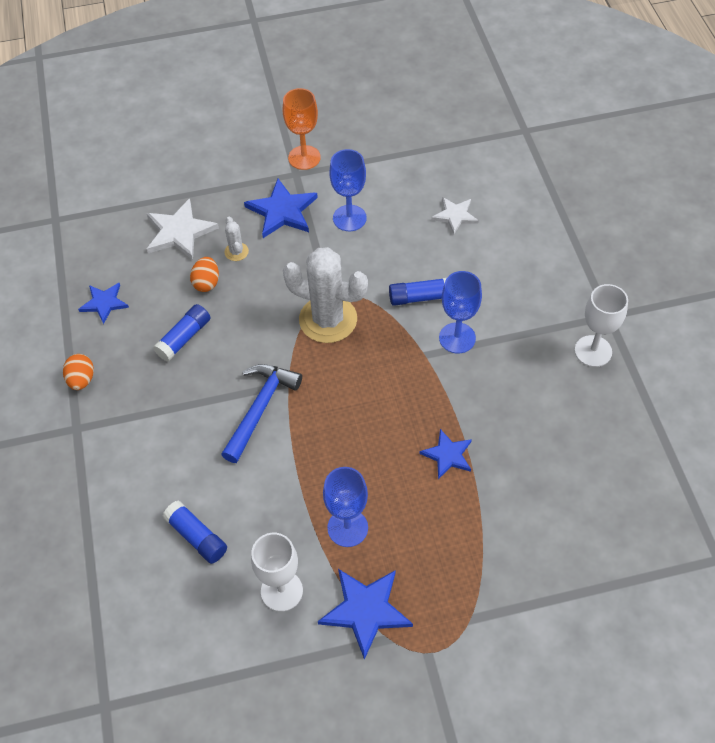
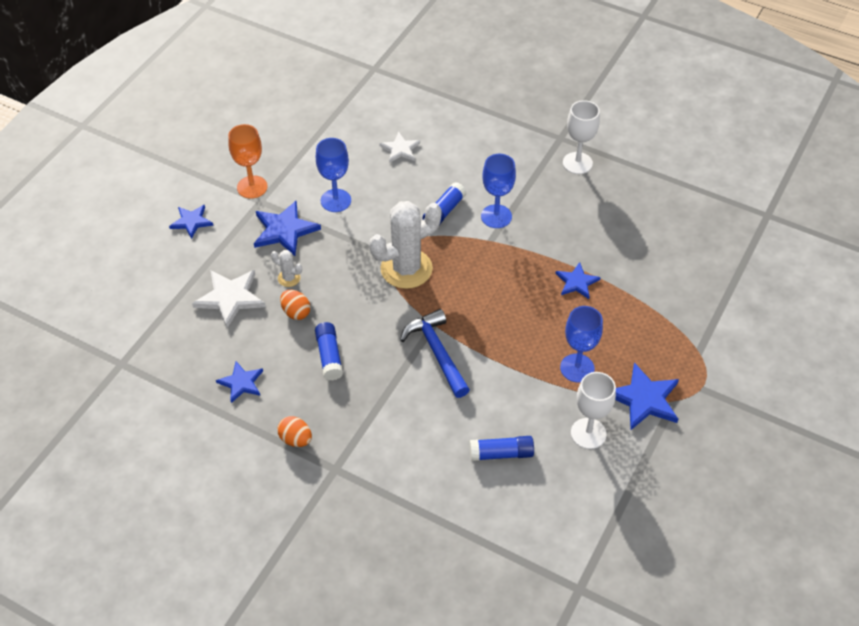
camera: 50 degrees left, 5 degrees down
(229, 151) = (191, 222): none -> blue star

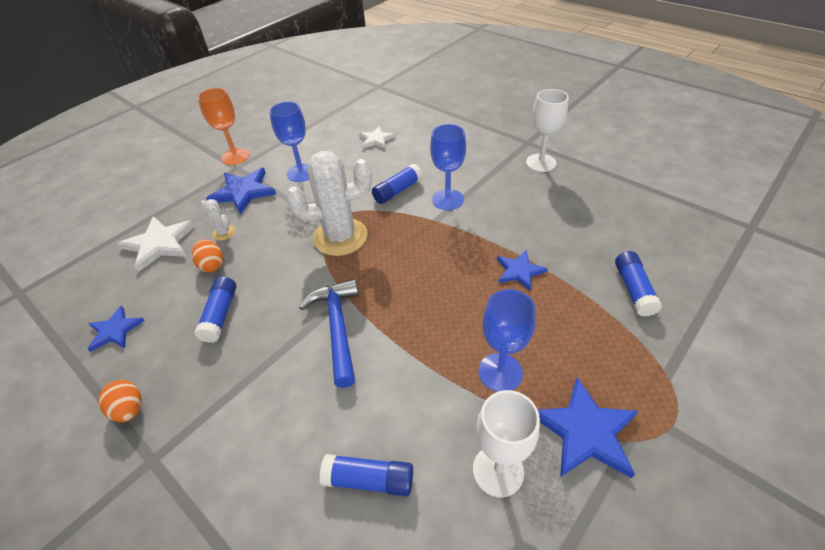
camera: 15 degrees right, 5 degrees down
(191, 222) = (169, 178): blue star -> none
(672, 286) = (633, 289): none -> blue glue stick

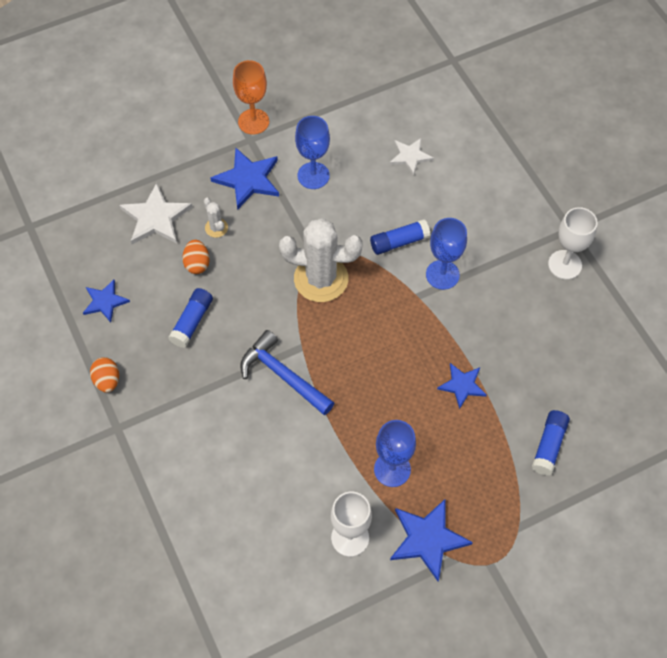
camera: 20 degrees right, 15 degrees up
(337, 328) = (283, 375): blue hammer -> blue hammer turned 60 degrees counterclockwise
(369, 480) = (260, 506): blue glue stick -> none

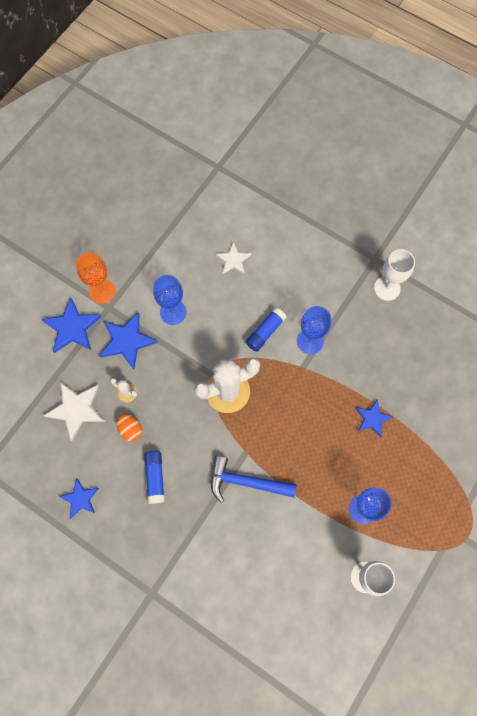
camera: 30 degrees left, 10 degrees up
(107, 380) = (121, 560): orange egg -> none
(427, 539) = (416, 546): blue star -> blue star (72, 327)
(549, 446) = (454, 430): blue glue stick -> none

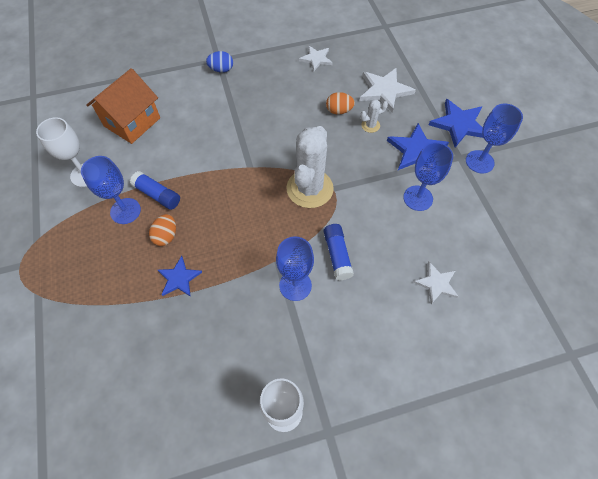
camera: 130 degrees right, 10 degrees down
(80, 499) = (316, 59): blue star -> white star
(102, 291) = (479, 162): orange goblet -> blue goblet
(155, 477) = (289, 103): blue glue stick -> blue glue stick (157, 195)
(162, 576) = (221, 70): none -> blue egg
(246, 482) = (228, 152): blue hammer -> none
(286, 596) = (132, 122): none -> orange house
(353, 458) = (166, 236): none -> orange egg

